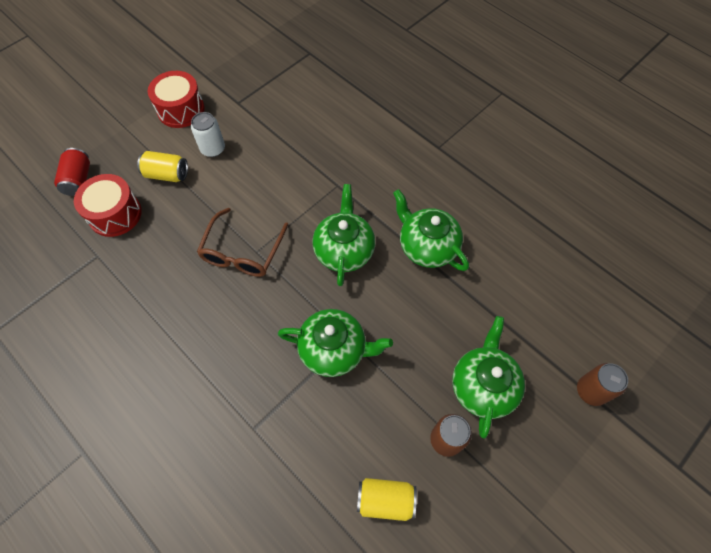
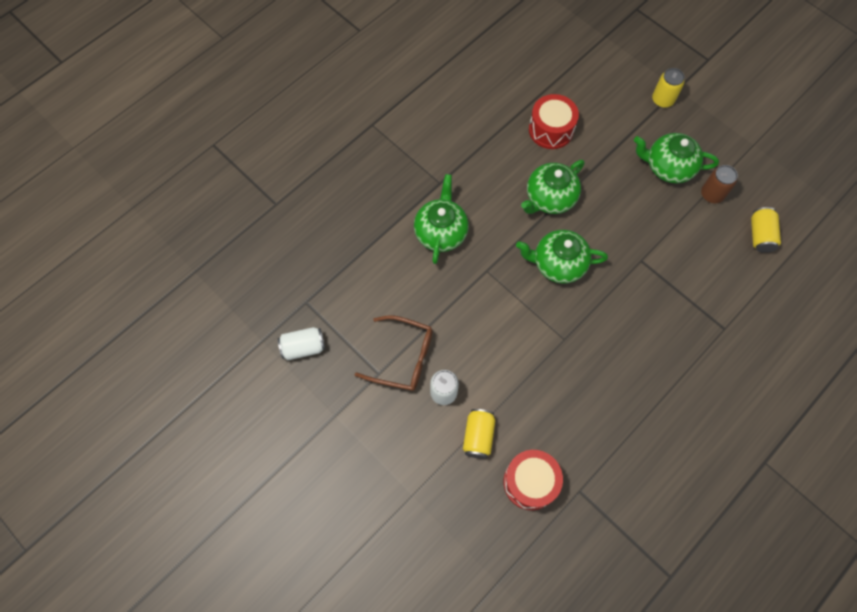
camera: 90 degrees left, 5 degrees up
(79, 180) = (487, 532): red can -> none
(181, 110) = (388, 434): red drum -> red drum (551, 130)
(242, 251) = (565, 351): brown glasses -> brown glasses (402, 357)
(267, 53) = (303, 347): none -> white can
(334, 350) = (652, 271): green teapot -> green teapot (441, 232)
(591, 391) = (662, 100): brown can -> yellow can

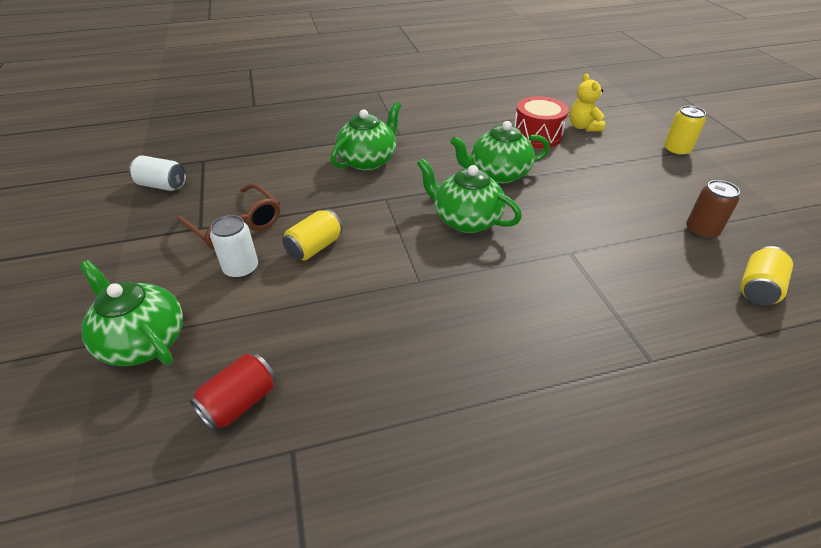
camera: 30 degrees right, 25 degrees down
(478, 436) = (232, 323): yellow can -> yellow can (315, 247)
(530, 482) = (239, 402): red drum -> red can
(580, 99) = (583, 127): none -> yellow teddy bear
(668, 167) = (654, 194): green teapot -> green teapot (143, 341)

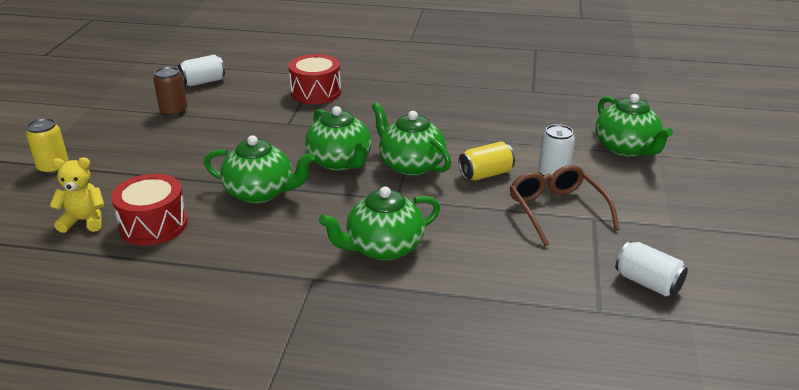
camera: 155 degrees left, 10 degrees down
(239, 402) = (559, 110): red can -> none
(396, 236) = (410, 165): none -> green teapot
(583, 127) = (84, 221): yellow teddy bear -> yellow teddy bear turned 105 degrees counterclockwise
(605, 318) = (316, 92): none -> red drum
(758, 288) = (203, 82): yellow can -> white can

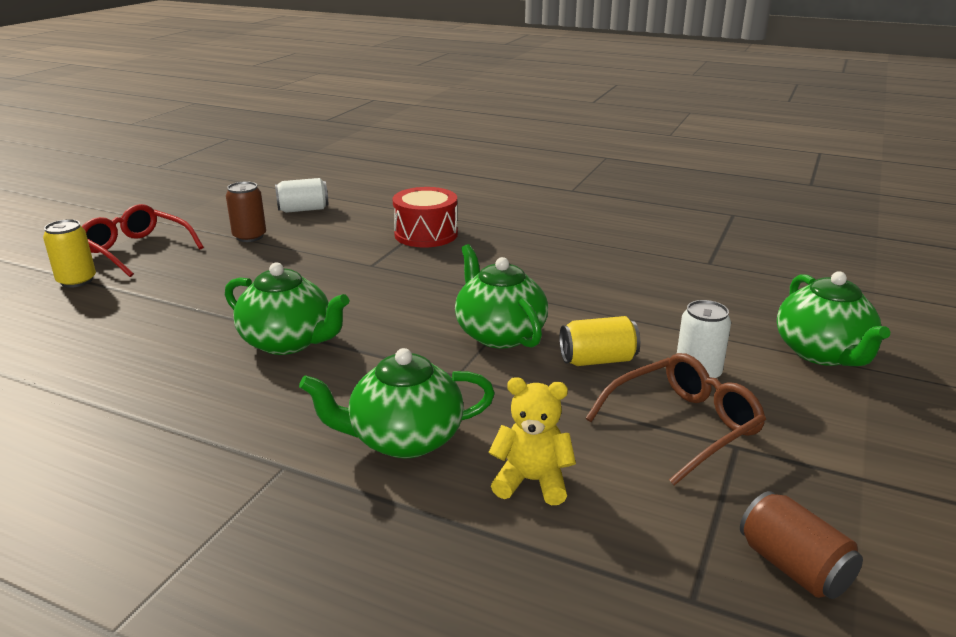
camera: 15 degrees right, 5 degrees down
(84, 221) = (63, 345): yellow teddy bear -> yellow teddy bear (532, 481)
(85, 135) = (137, 250): none -> red glasses
(153, 225) = (136, 362): red drum -> none
(340, 162) = (409, 318): green teapot -> none
(557, 210) = (682, 426): brown glasses -> brown glasses turned 60 degrees clockwise
(647, 283) = (793, 567): white can -> brown can

